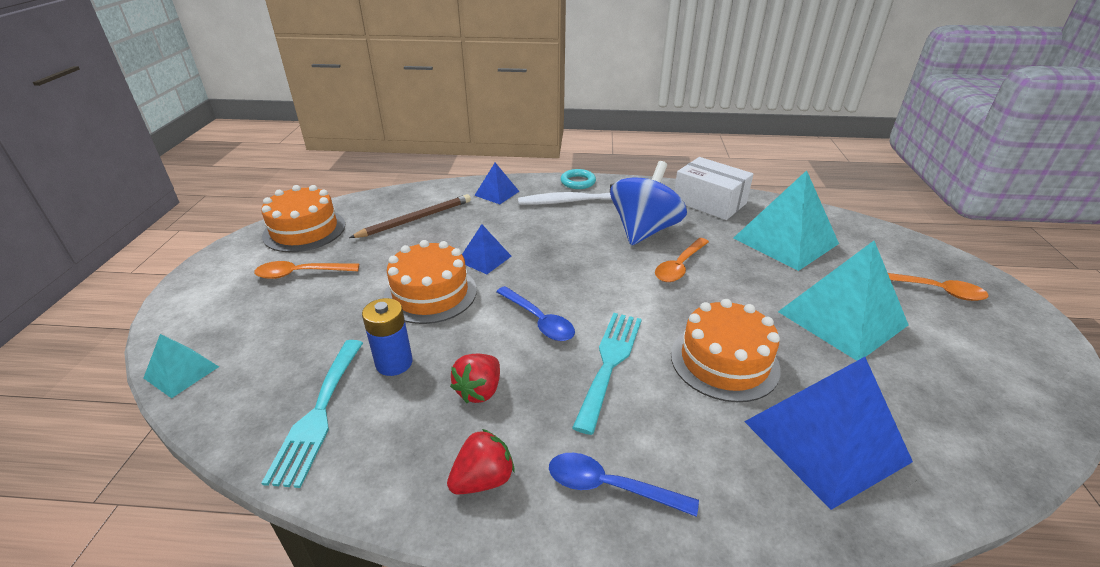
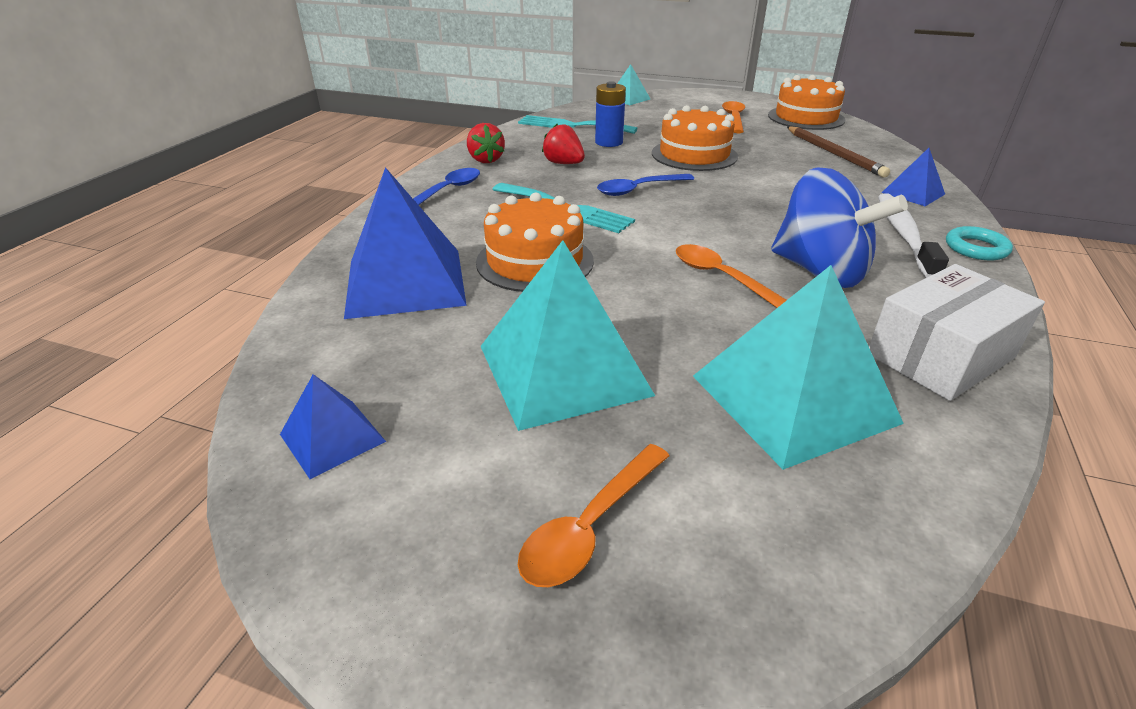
camera: 105 degrees right, 0 degrees up
(484, 258) = (751, 177): blue pyramid -> blue pyramid (332, 437)

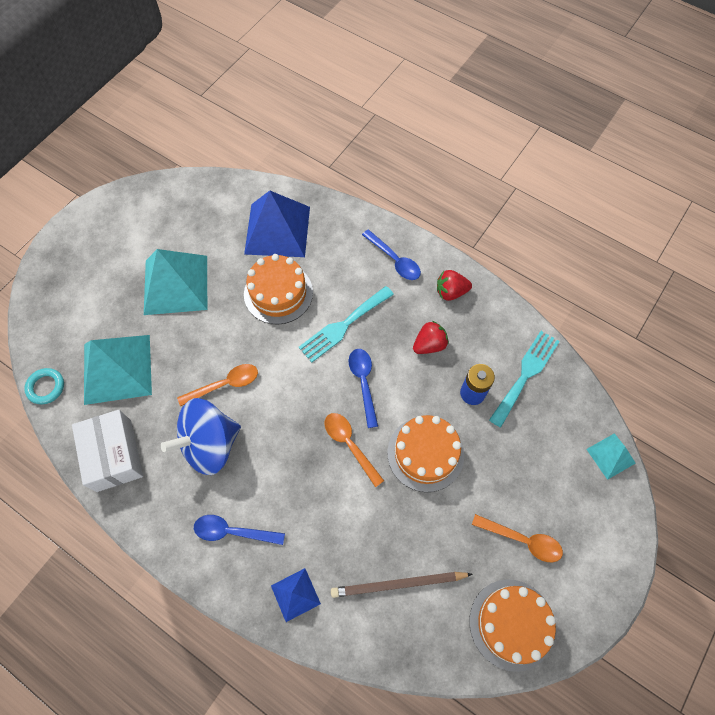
camera: 105 degrees right, 30 degrees up
(332, 437) = (169, 201): blue pyramid -> none
(590, 526) = (90, 273): orange spoon -> orange spoon (350, 445)
(904, 235) = (233, 531): white toothbrush -> blue spoon
(976, 248) = (199, 569): turquoise ring -> turquoise ring (46, 387)

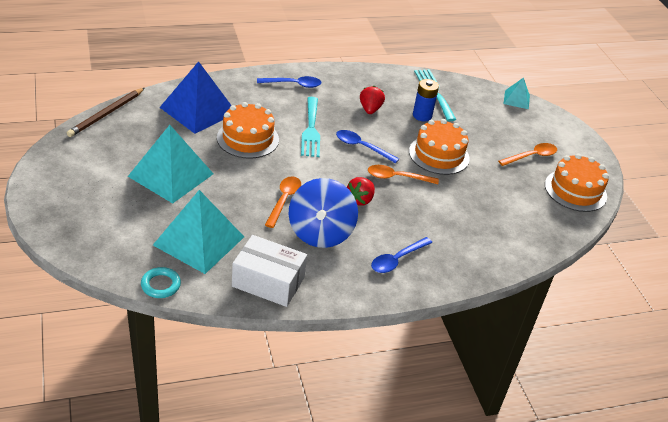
camera: 55 degrees left, 25 degrees down
(295, 594) = (471, 258): blue pyramid -> none
(398, 584) = (509, 215): brown pencil -> brown pencil (106, 114)
(451, 292) = (346, 81): red strawberry -> red strawberry (360, 200)

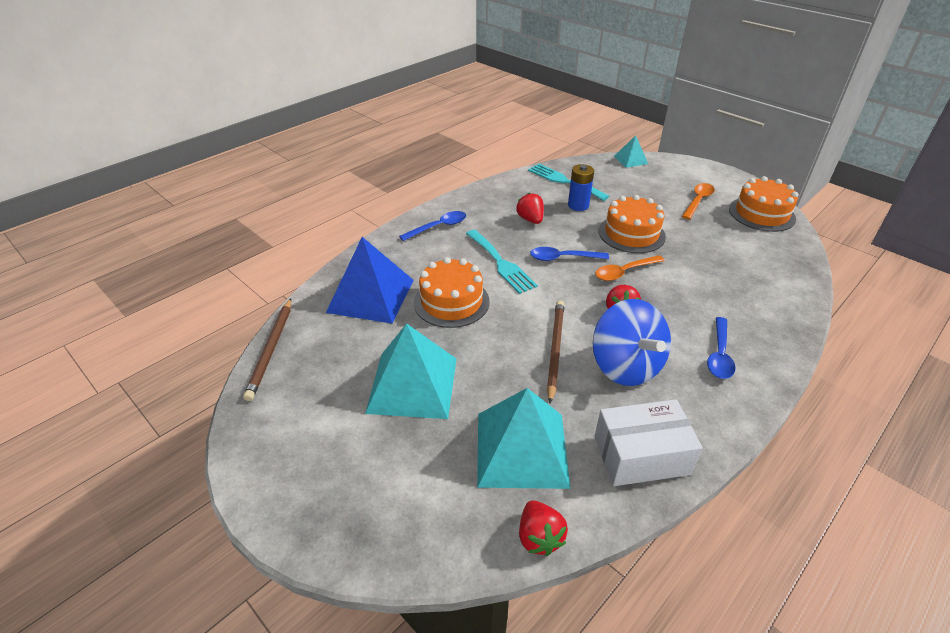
camera: 25 degrees left, 0 degrees up
(160, 285) = (539, 537): turquoise ring -> red strawberry
(284, 200) = (555, 350): orange spoon -> brown pencil

